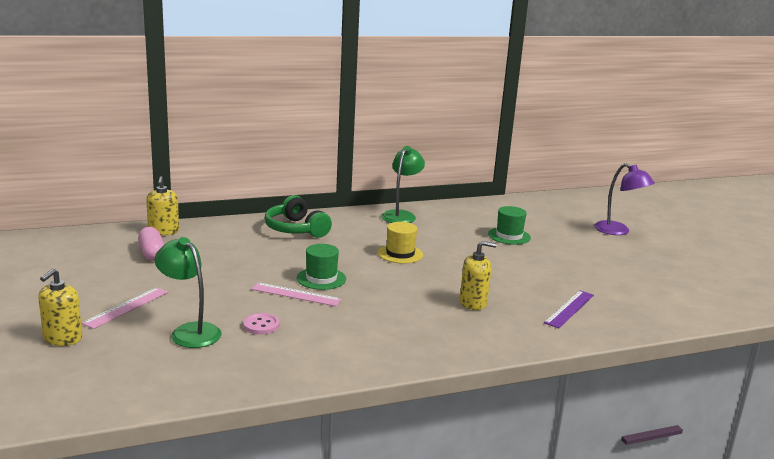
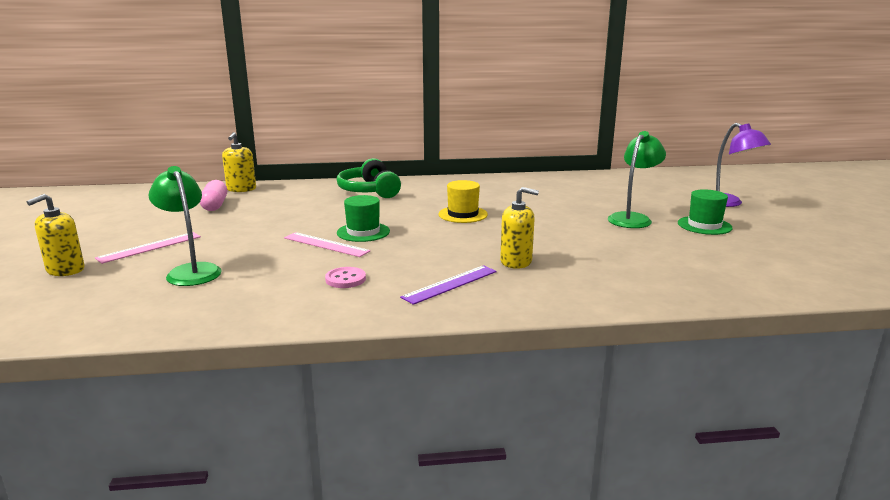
camera: 15 degrees right, 0 degrees up
(261, 325) = (267, 270): pink button -> pink button (345, 279)
(401, 215) = (486, 183): green lamp -> green lamp (633, 218)
(509, 236) = (594, 203): green hat -> green hat (704, 225)
(569, 309) = (631, 273): purple ruler -> purple ruler (450, 284)

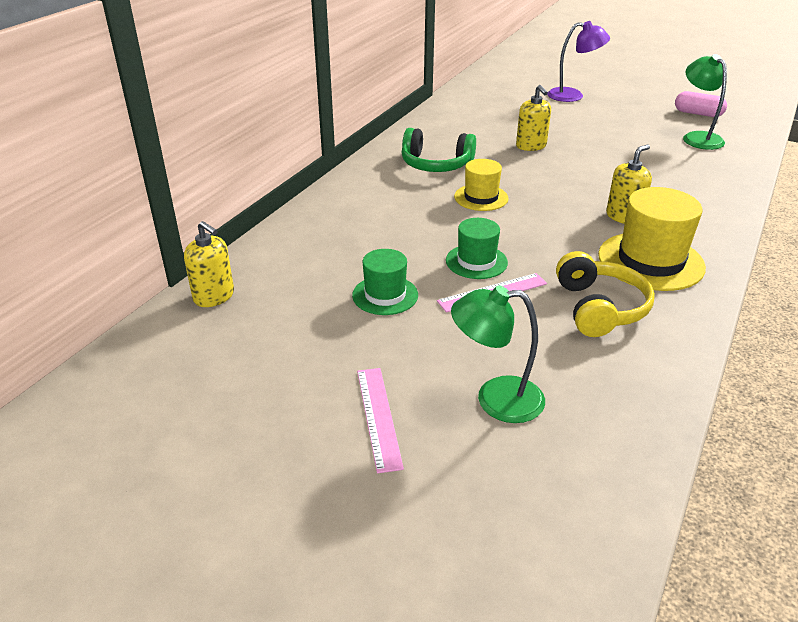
camera: 55 degrees left, 15 degrees up
(65, 270) = (399, 508): yellow soap dispenser -> yellow soap dispenser (531, 146)
(215, 205) = (260, 332): pink capsule -> pink capsule (698, 113)
(345, 279) = (599, 308): pink button -> yellow headphones
(369, 191) = (343, 219): green headphones -> green headphones (436, 164)
(450, 284) = (650, 261): purple ruler -> yellow hat
(633, 218) = (570, 138): green lamp -> green lamp (697, 137)
(704, 225) = (611, 122): green hat -> green hat (385, 295)

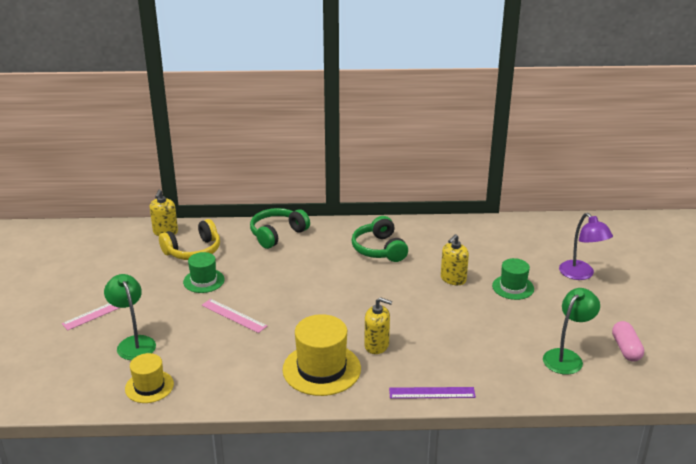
camera: 60 degrees right, 5 degrees down
(331, 213) = (277, 234): none -> green headphones
(476, 261) = (264, 300): green hat -> green hat (513, 287)
(481, 197) = (348, 280): yellow hat -> yellow hat (149, 386)
(599, 308) = (246, 359): yellow headphones -> yellow headphones (193, 251)
(725, 211) = (432, 393): none -> purple ruler

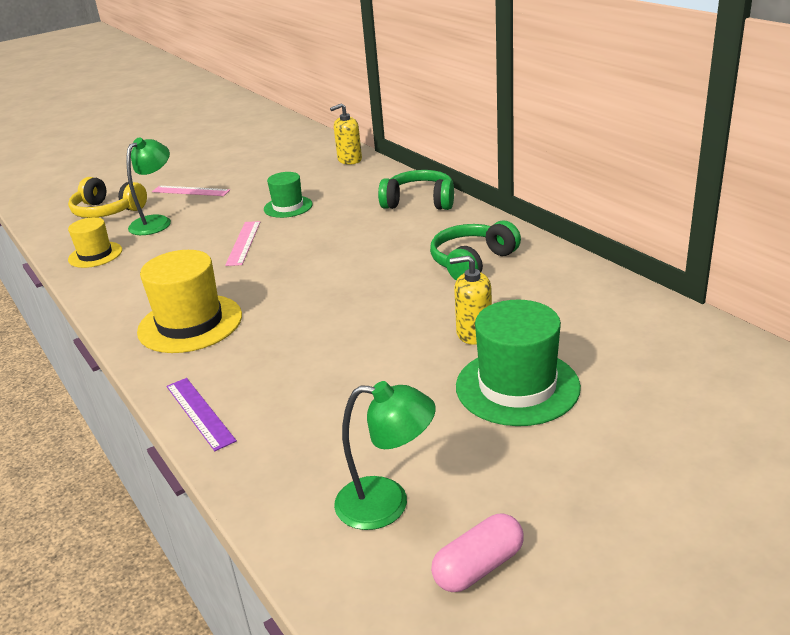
camera: 60 degrees right, 0 degrees up
(193, 251) = (333, 182): yellow headphones -> yellow headphones (107, 211)
(376, 345) = (266, 338): yellow soap dispenser -> none
(513, 287) = (517, 386): green hat -> green hat, size x1.67
(581, 274) = (644, 438): purple lamp -> none

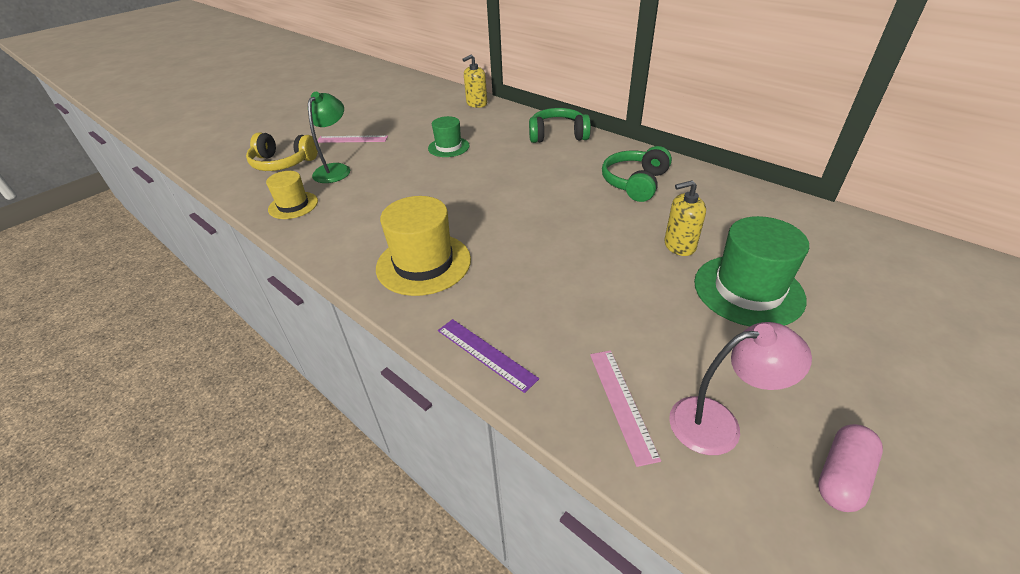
camera: 15 degrees left, 10 degrees up
(243, 243) = (428, 182): pink ruler -> pink ruler (622, 403)
(387, 504) = (719, 423): green lamp -> pink lamp

